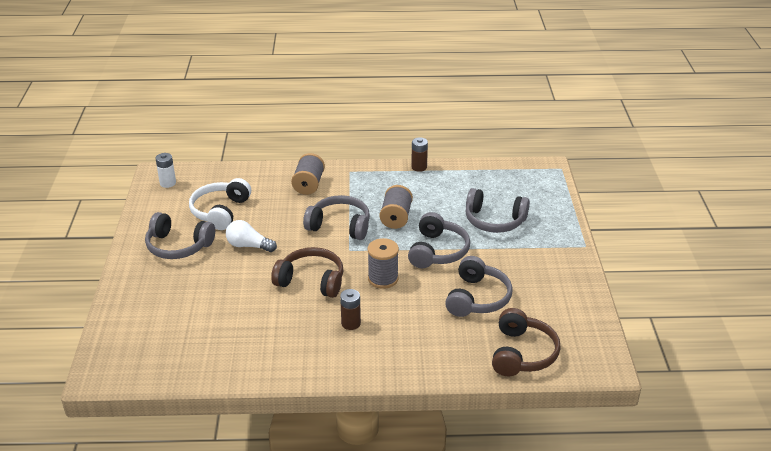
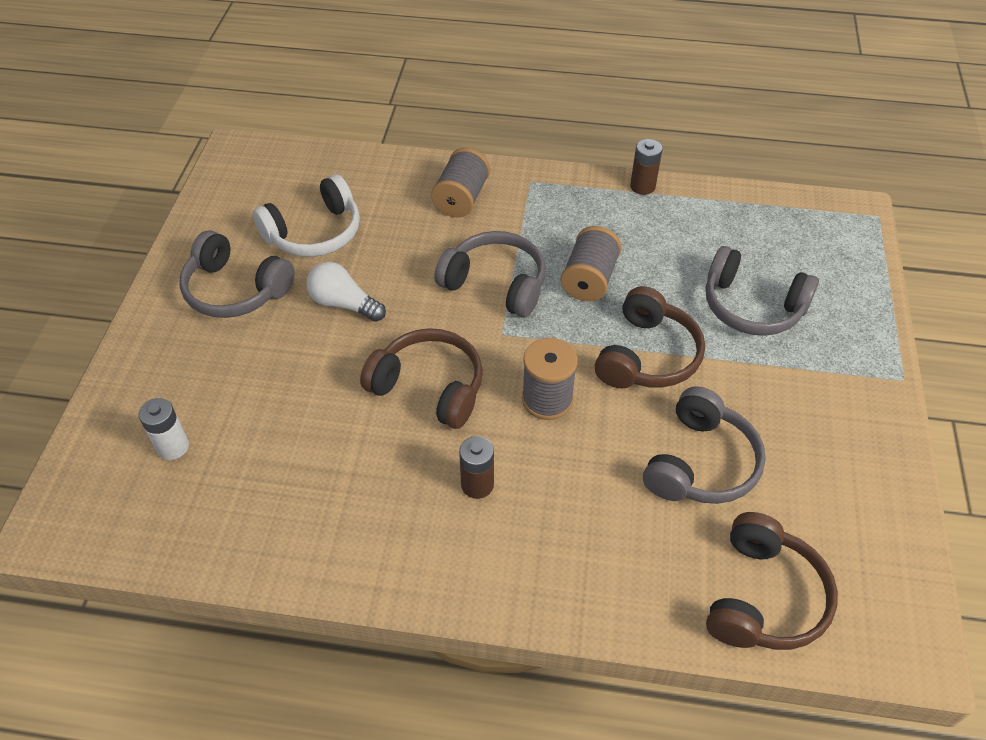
camera: 10 degrees right, 15 degrees up
(168, 183) = (247, 170): white battery -> white battery (173, 447)
(220, 211) = (314, 233): white headphones -> white headphones turned 150 degrees counterclockwise
(437, 251) = (647, 356): grey headphones -> brown headphones

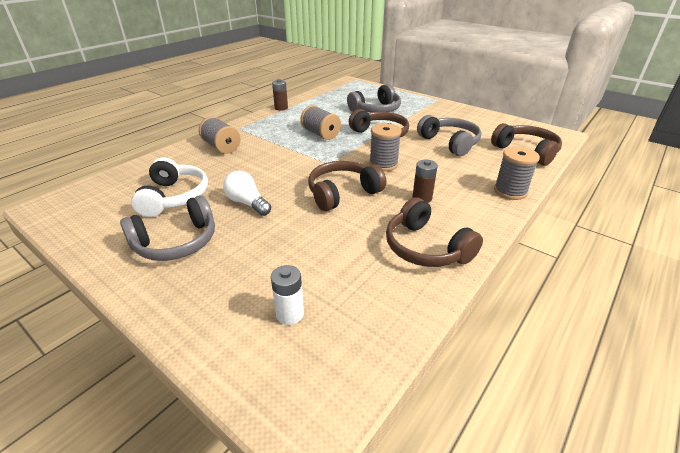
camera: 60 degrees left, 15 degrees down
(344, 304) = (247, 203): white light bulb -> white light bulb turned 75 degrees clockwise
(354, 530) = (426, 248): none -> brown headphones
(495, 284) = (294, 155): grey headphones -> none
(579, 601) = (510, 191): none -> grey spool

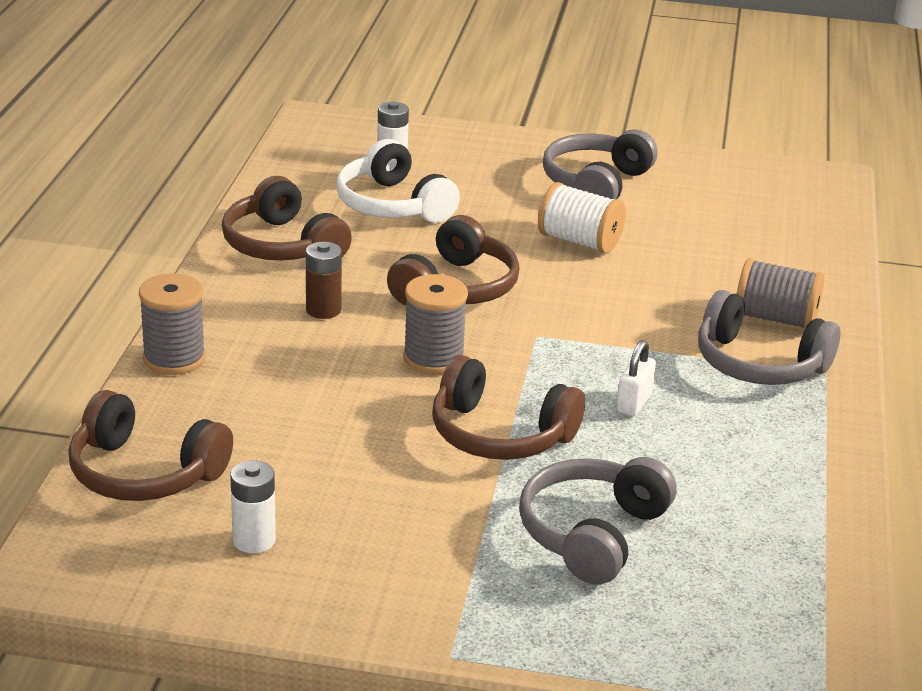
camera: 150 degrees right, 5 degrees down
(174, 197) = (693, 224): white headphones -> white headphones (393, 205)
(247, 203) = (579, 241): white light bulb -> white spool
(281, 108) = (838, 467): brown battery -> none
(320, 134) = (634, 403): grey spool -> white padlock
(426, 248) = (282, 245): brown headphones -> brown headphones turned 150 degrees counterclockwise
(449, 143) = (329, 454): grey headphones -> grey headphones (759, 364)
(486, 127) = (254, 540): none -> white battery

